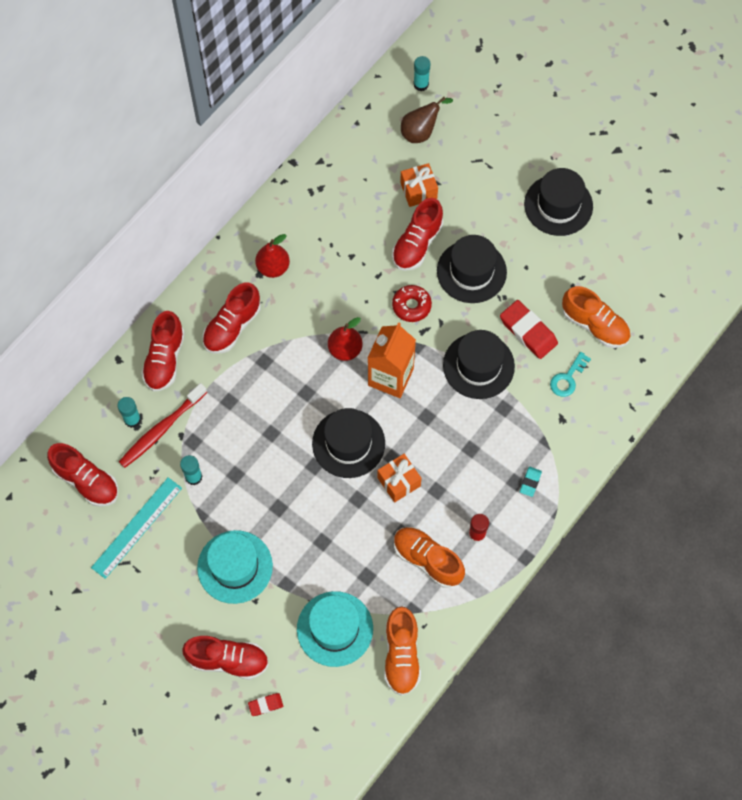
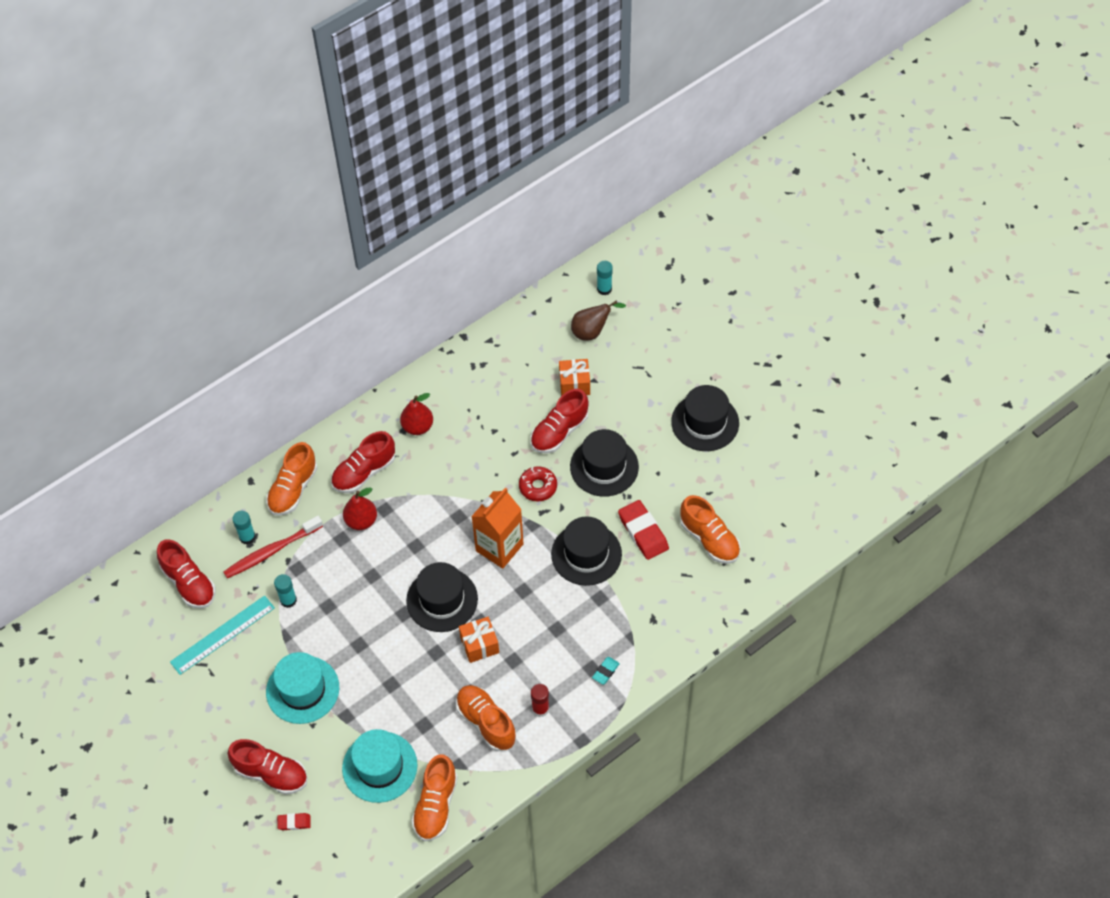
camera: 15 degrees right, 10 degrees down
(165, 359) = (293, 489): red shoe -> orange shoe
(345, 349) = (463, 514): red pear -> red pear (361, 521)
(567, 378) = (669, 583): turquoise key -> none

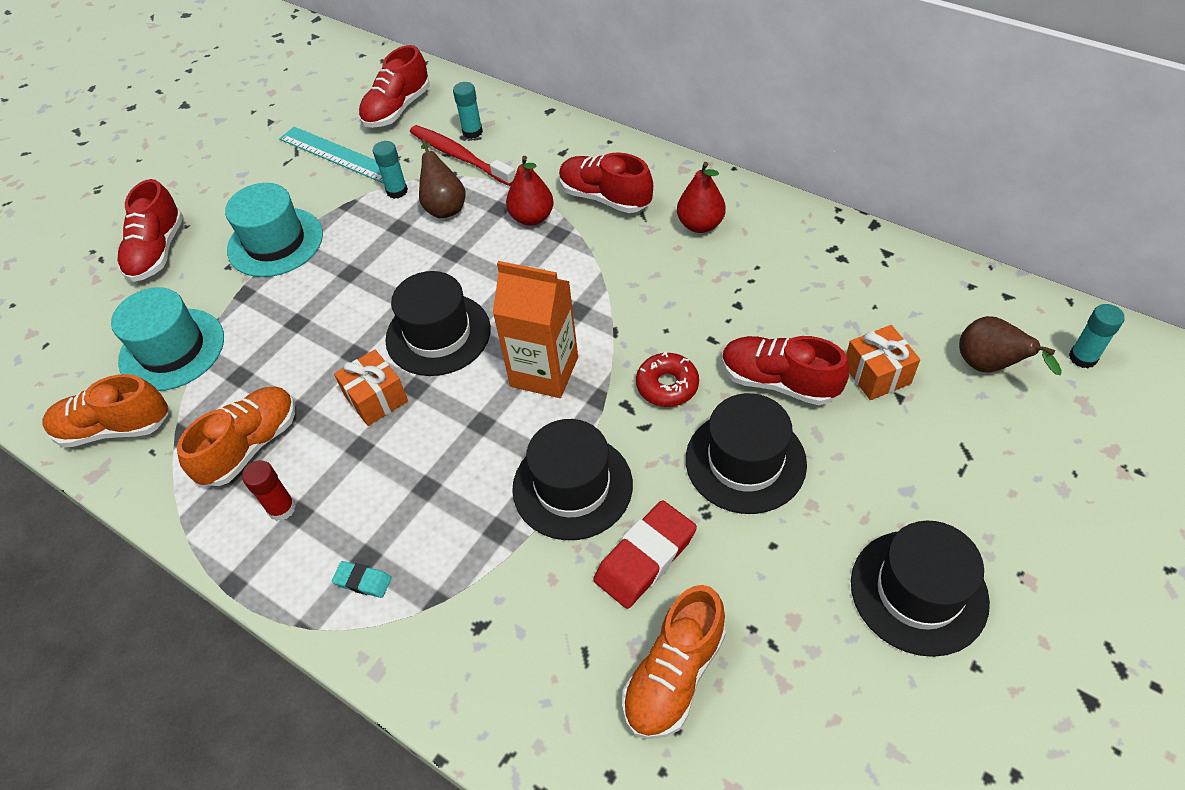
camera: 75 degrees right, 5 degrees down
(293, 489) = (552, 146): orange shoe -> none
(294, 822) = (91, 293): red eraser -> none
(321, 572) = (444, 206): none -> brown pear

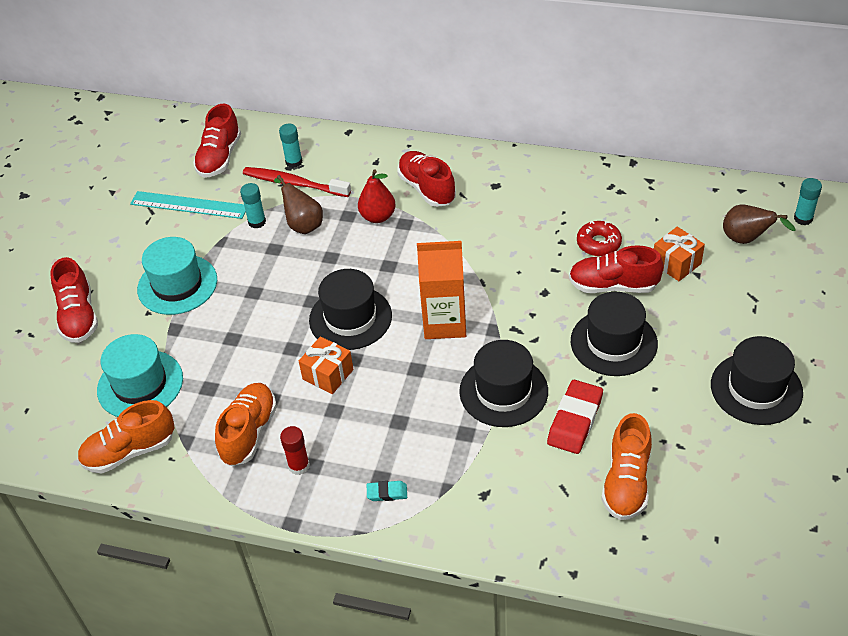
camera: 20 degrees left, 5 degrees down
(604, 197) = (427, 188): red shoe -> red shoe turned 45 degrees clockwise
(667, 385) = (537, 308): red donut -> red donut (598, 243)
(700, 225) = (508, 192): red pear -> none

